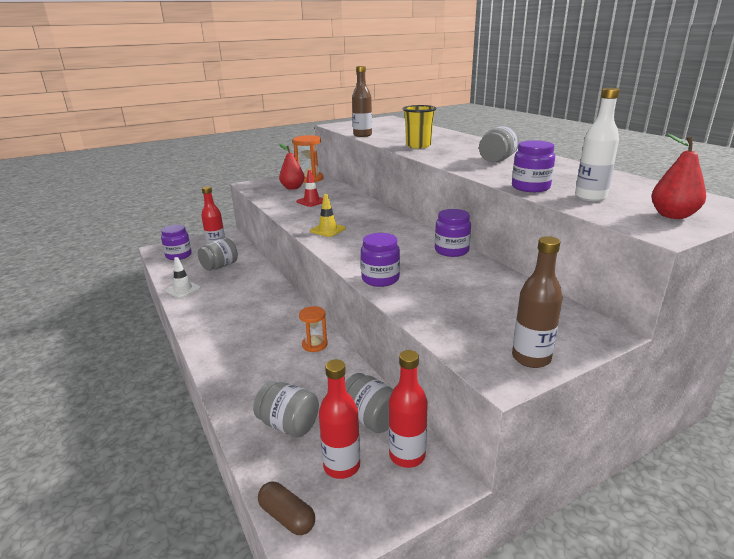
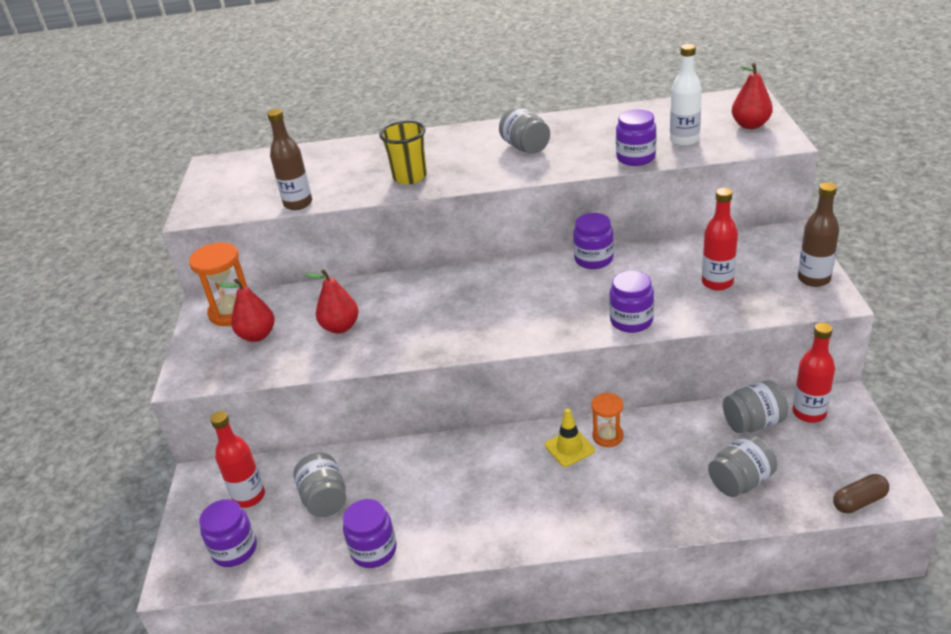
camera: 60 degrees left, 10 degrees up
(183, 289) = (374, 550): white traffic cone -> purple jar
(311, 201) = (340, 327): red traffic cone -> red pear
(327, 230) = (463, 332): yellow traffic cone -> yellow traffic cone (569, 448)
(341, 466) = (809, 456): red bottle -> red bottle (717, 283)

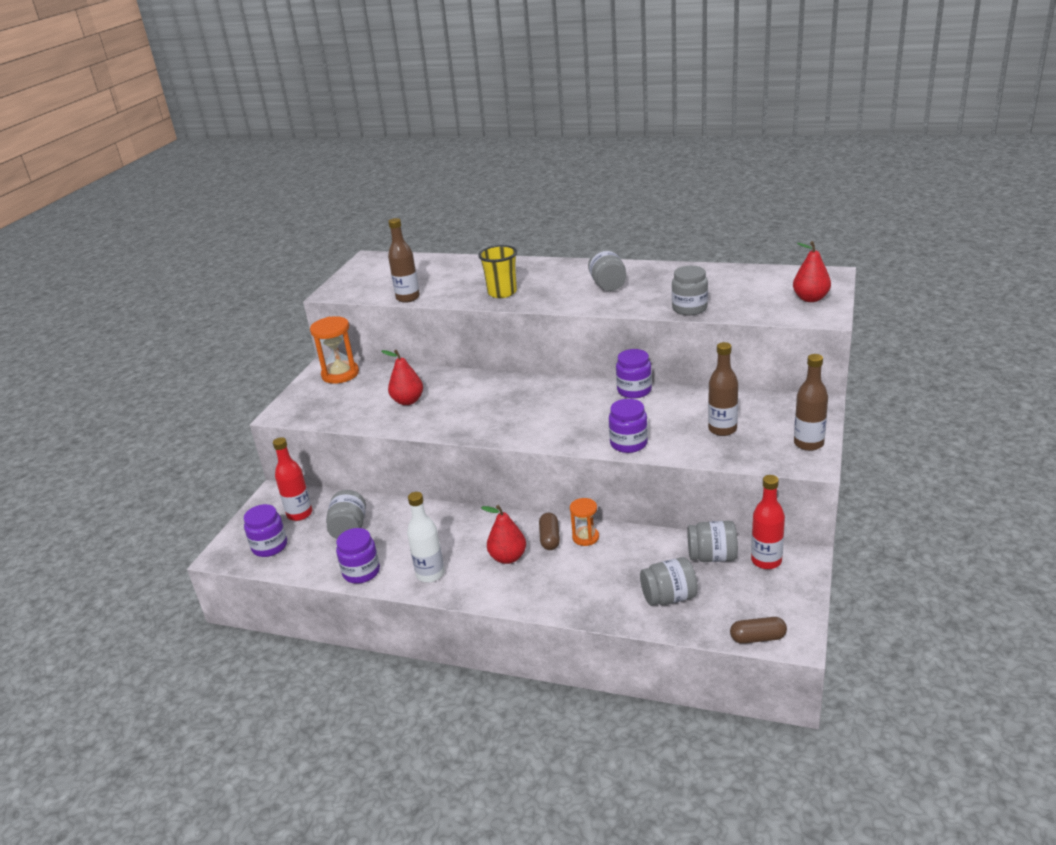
camera: 20 degrees right, 5 degrees down
(257, 335) = (347, 394): red pear -> red pear (508, 557)
(569, 448) = (549, 538): yellow traffic cone -> brown capsule
(635, 158) = (689, 308): purple jar -> grey jar
(684, 140) = (742, 302): white bottle -> white bottle (430, 574)
(717, 283) = (722, 429): red bottle -> brown bottle

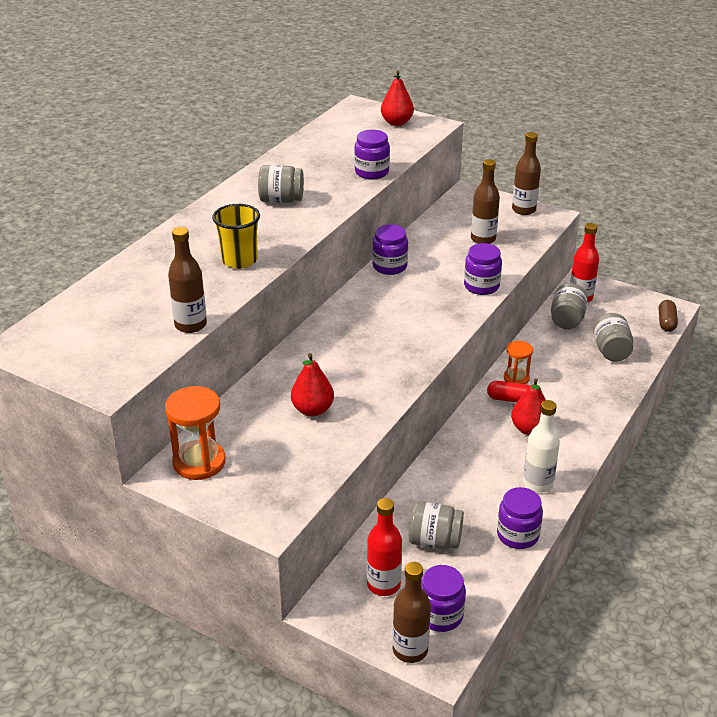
camera: 80 degrees left, 5 degrees up
(236, 538) = (410, 650): none -> brown bottle
(549, 538) = (509, 399): brown capsule -> red capsule
(689, 308) = (371, 172): grey jar -> purple jar

